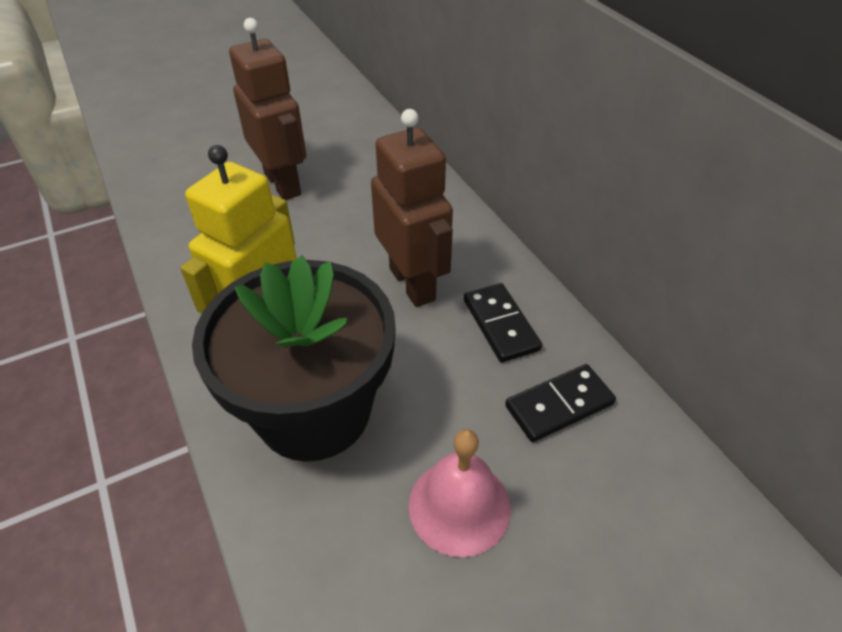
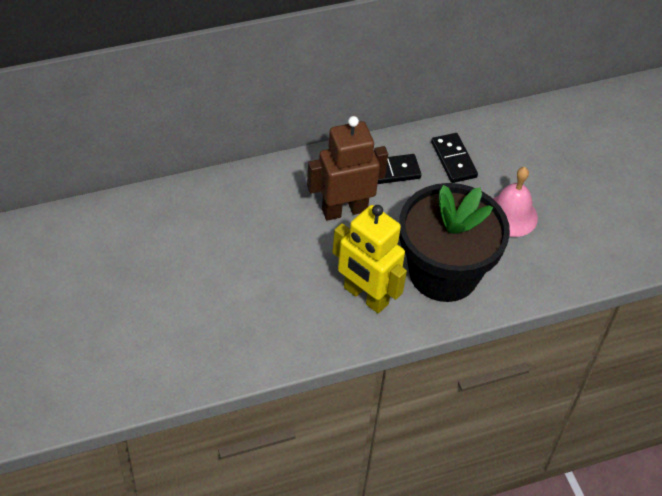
camera: 85 degrees left, 5 degrees up
(283, 184) = (206, 279): brown robot -> none

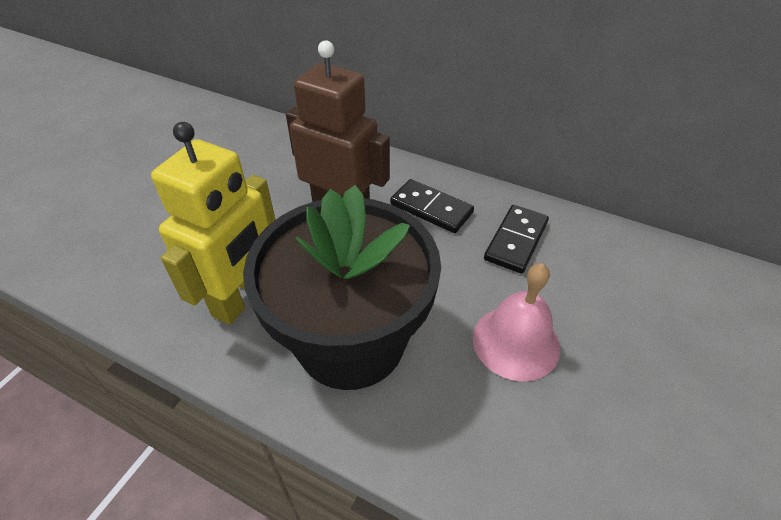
camera: 50 degrees right, 5 degrees down
(365, 296) = (242, 298): yellow robot -> yellow robot turned 150 degrees counterclockwise

